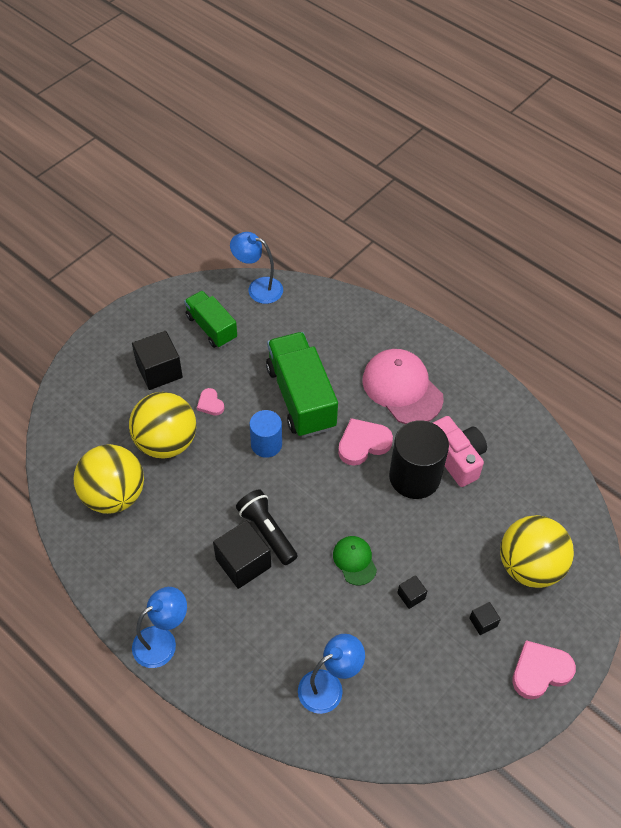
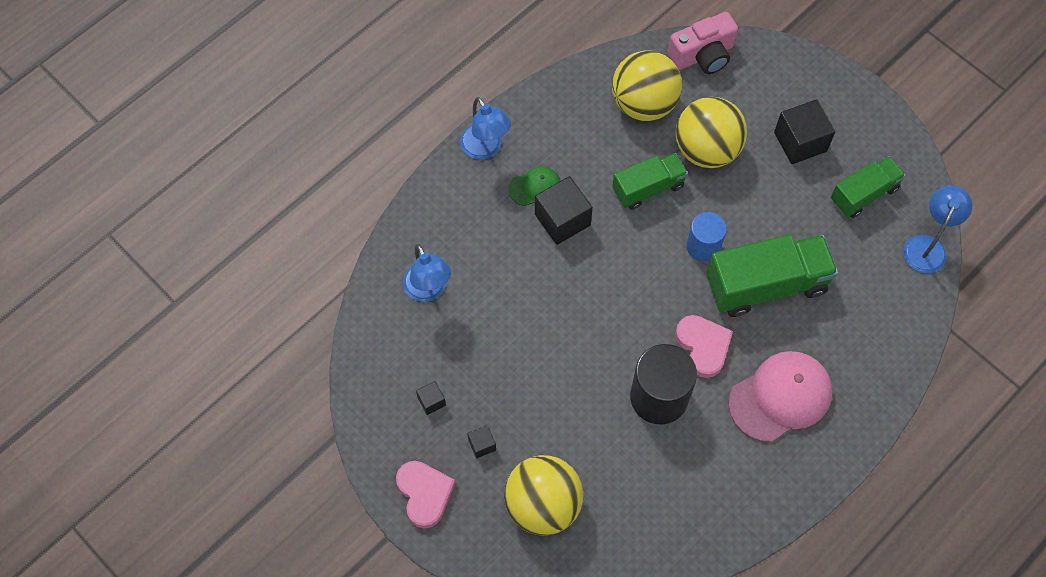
camera: 95 degrees right, 10 degrees up
(207, 489) = (648, 188): none -> green truck
(210, 404) = (756, 192): pink heart -> none
(267, 531) = (596, 243): black flashlight -> none
(354, 560) = (559, 325): green cap -> green cap (535, 187)
(411, 596) = (516, 376): black cube -> black cube (431, 401)
(456, 458) = (683, 446): pink camera -> pink camera (703, 55)

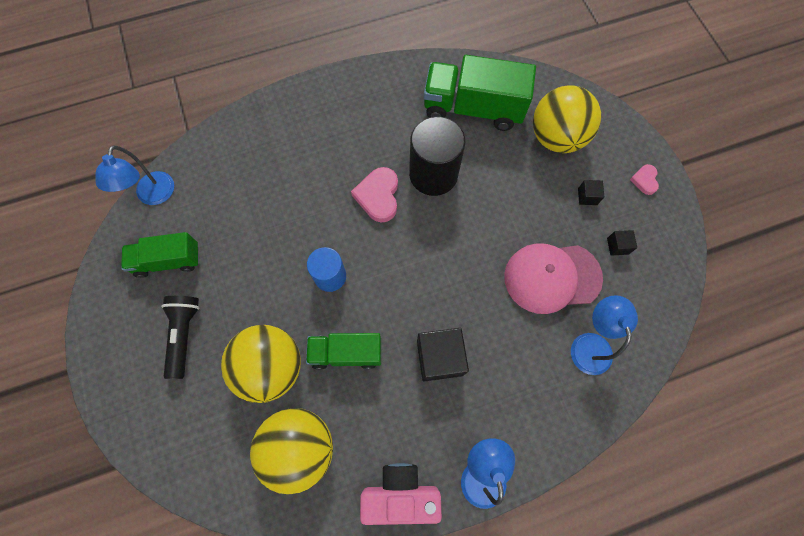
camera: 155 degrees left, 5 degrees up
(424, 494) = (644, 180): pink heart -> pink heart, size x0.56
(535, 187) = (450, 404): green cap -> none
(703, 55) = (209, 478): pink camera -> pink camera (400, 494)
(766, 285) = (299, 221): green truck -> green truck (473, 108)
(780, 397) = (343, 137): pink cap -> pink cap (552, 277)
(800, 142) = (184, 335): black cube -> black flashlight
(927, 246) = (153, 196): blue lamp -> blue lamp turned 45 degrees counterclockwise

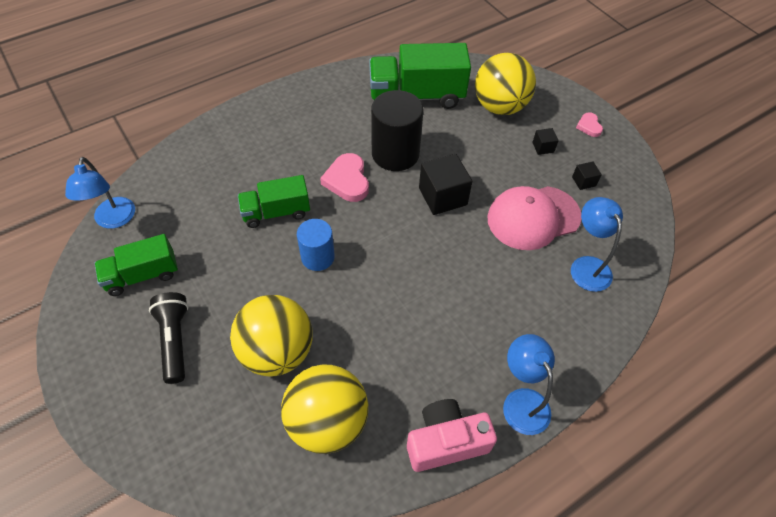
camera: 15 degrees left, 15 degrees down
(346, 353) = (353, 322): green truck -> green truck (276, 212)
(439, 358) = (448, 307): black cube -> black cube (442, 196)

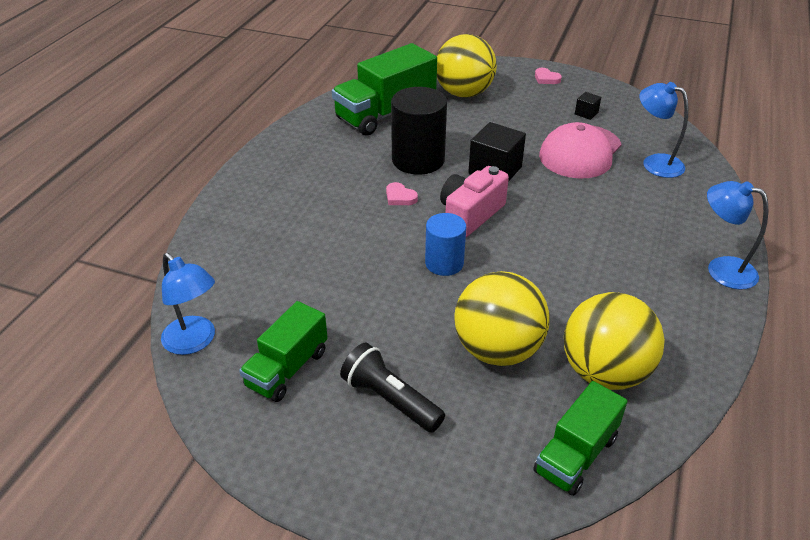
camera: 35 degrees left, 15 degrees down
(276, 212) = (363, 250): green truck -> green truck (576, 455)
(347, 180) = (400, 197): pink heart -> pink heart, size x0.56
(446, 442) = (706, 327): pink camera -> pink camera (470, 214)
(543, 147) = (530, 105): black cube -> none

